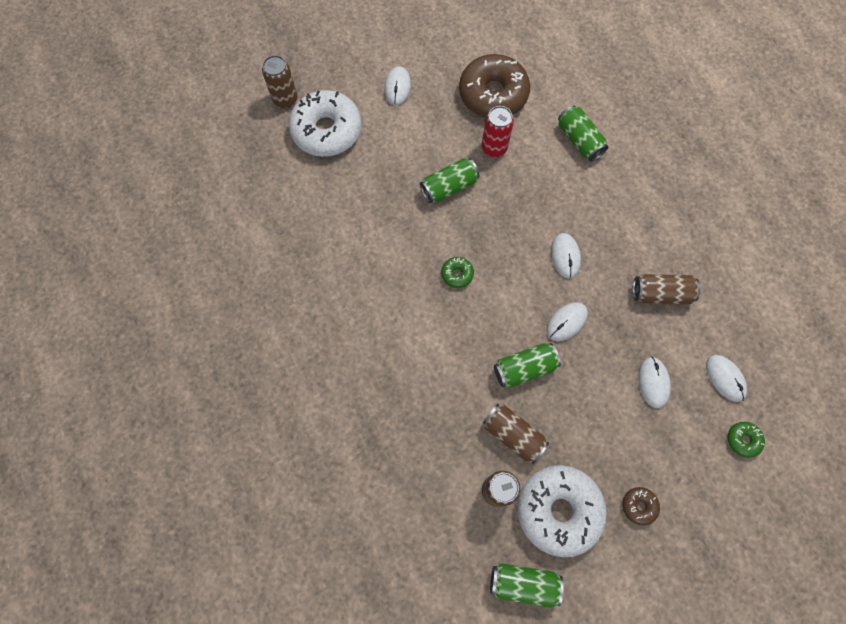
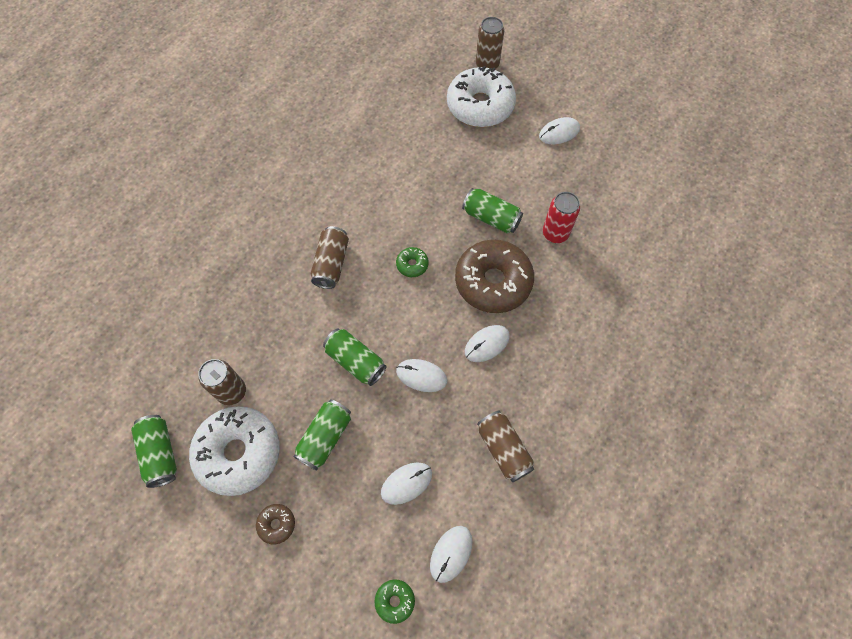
camera: 60 degrees right, 5 degrees down
(493, 94) = (609, 206): brown donut -> brown donut (493, 282)
(513, 435) = (289, 381): brown can -> brown can (331, 264)
(579, 140) = (616, 300): green can -> green can (325, 437)

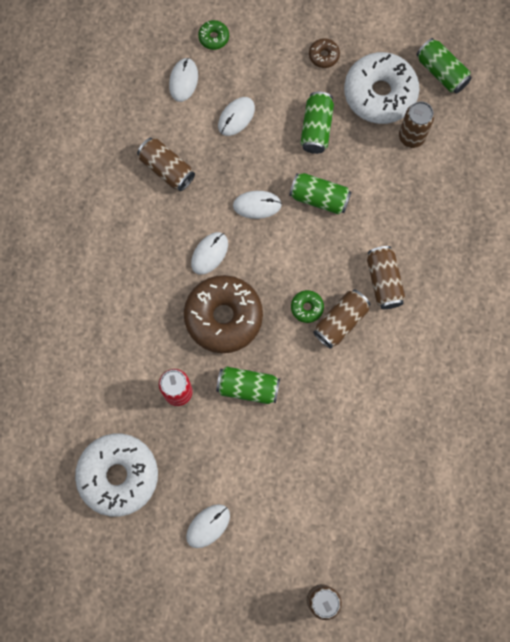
camera: 160 degrees right, 10 degrees up
(386, 243) = (340, 321): none -> brown can
(480, 106) = (308, 532): white donut -> white donut (118, 475)

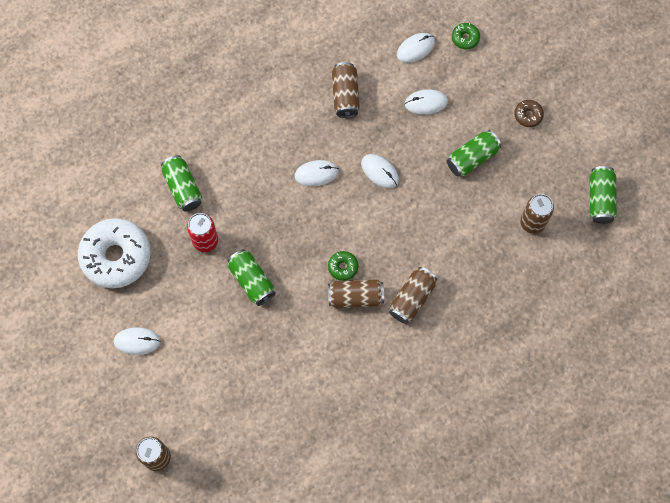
camera: 45 degrees right, 5 degrees down
(223, 317) = (283, 222): brown donut -> none
(319, 198) = (426, 205): green can -> green can (183, 188)
(380, 94) = (540, 175): white donut -> none

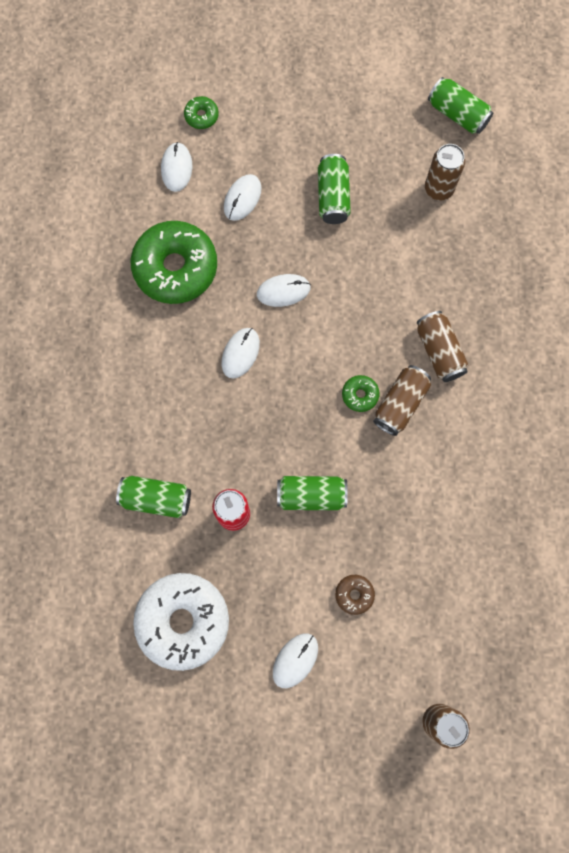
camera: 55 degrees left, 5 degrees up
(345, 95) = (175, 268): brown can -> green donut
(528, 115) = (326, 117): brown donut -> brown donut (354, 594)

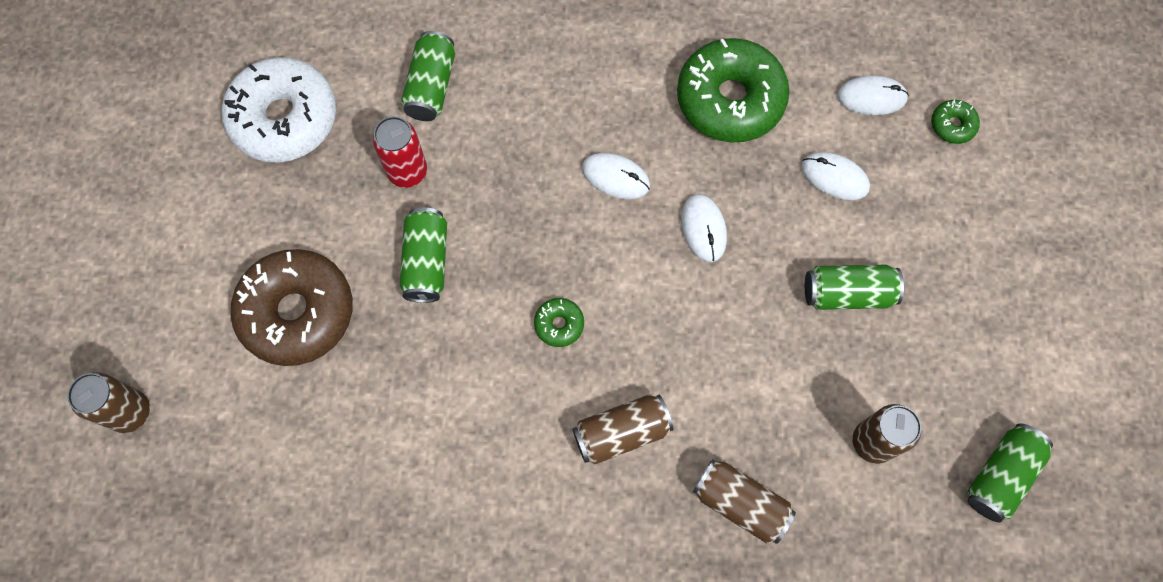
camera: 90 degrees right, 5 degrees down
(295, 660) = (225, 242): white mouse -> none
(354, 594) = (297, 312): brown donut -> brown donut, size x2.36
(400, 404) = (546, 377): brown can -> brown can (740, 503)

